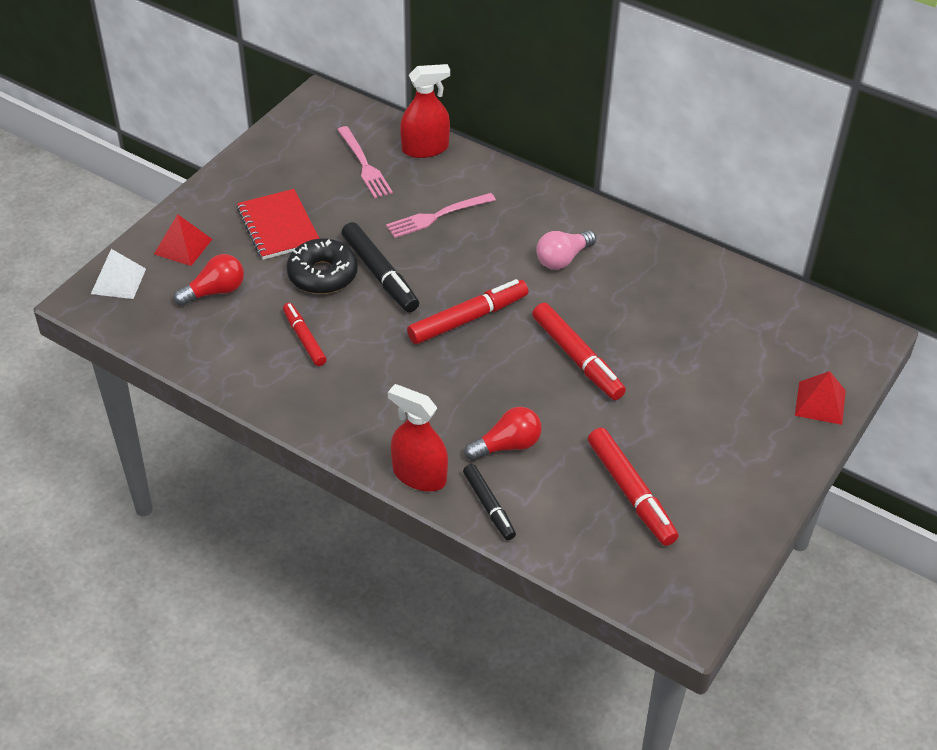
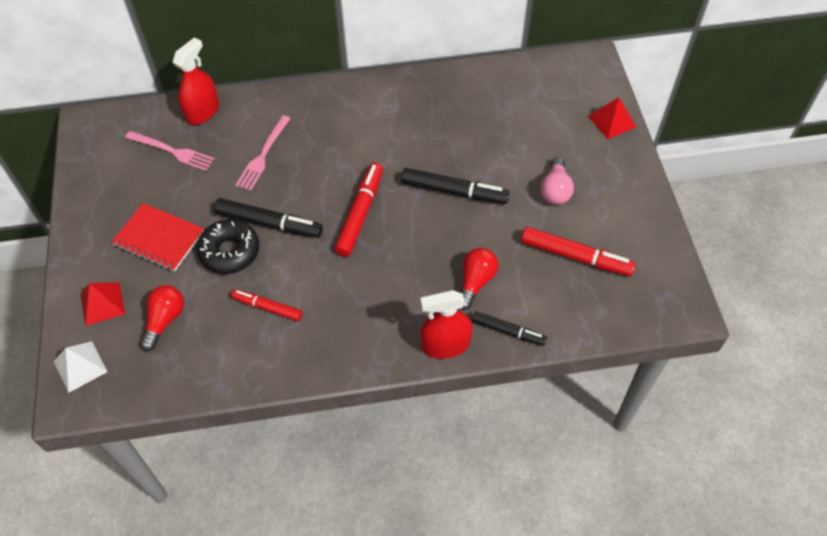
camera: 40 degrees left, 10 degrees up
(563, 259) = (375, 130): pink light bulb -> pink light bulb (555, 190)
(577, 358) = (454, 191): red marker -> black marker

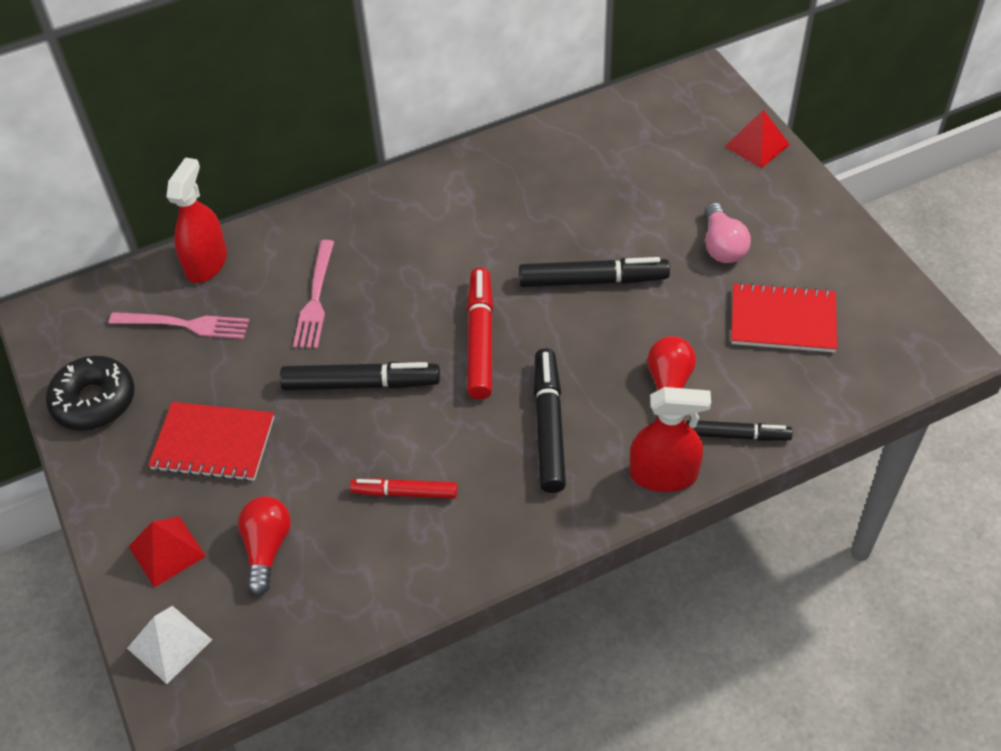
camera: 15 degrees left, 5 degrees down
(230, 252) = (321, 435): black donut -> black donut (94, 401)
(381, 288) = (548, 426): none -> black marker
(445, 345) = (663, 474): red spray bottle -> red spray bottle turned 150 degrees counterclockwise
(576, 256) = (783, 320): red marker -> red notebook

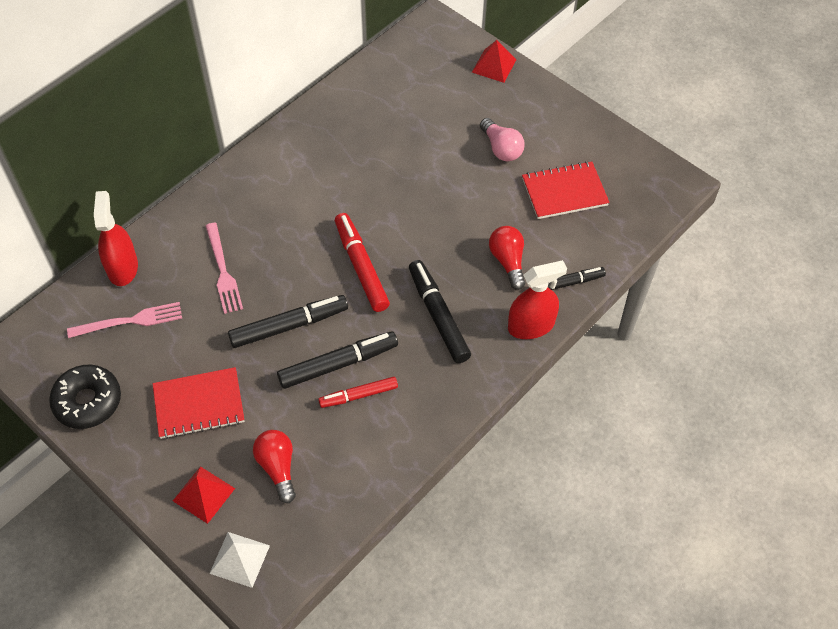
camera: 25 degrees left, 5 degrees up
(593, 280) = (422, 199): black marker -> black marker (338, 364)

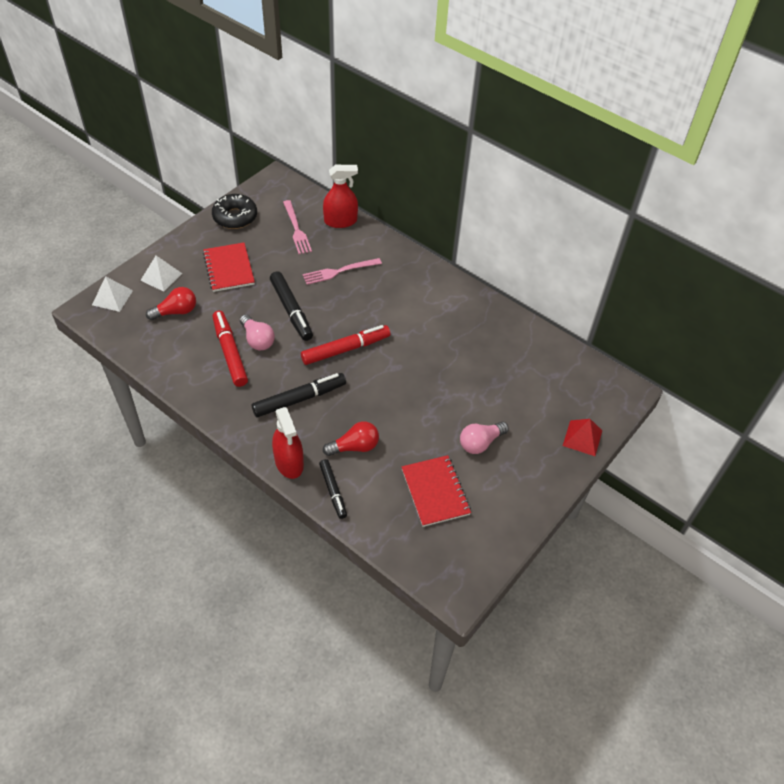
camera: 85 degrees right, 5 degrees down
(204, 494) = (161, 277): red pyramid -> white pyramid
(338, 364) = (257, 339): black marker -> pink light bulb
(358, 395) = (230, 352): red marker -> red marker, size x1.57

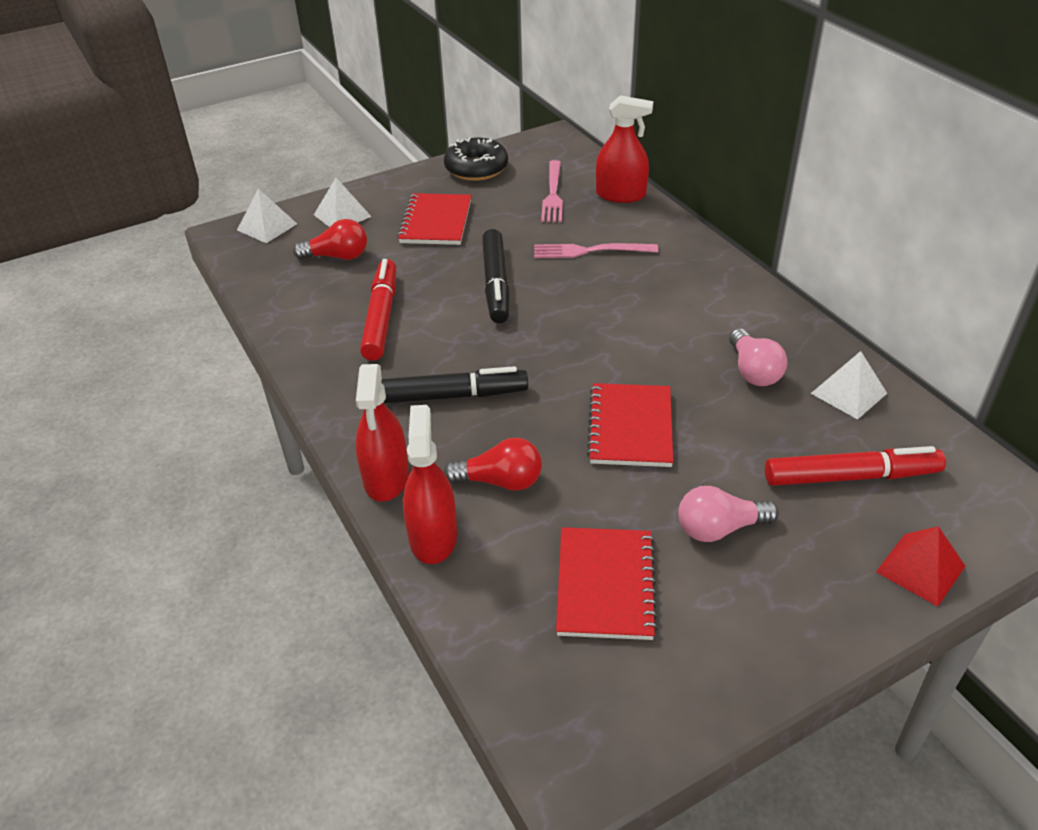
camera: 25 degrees right, 10 degrees down
(257, 339) = (428, 309): pink light bulb -> pink light bulb (753, 371)
(333, 491) = (433, 537): black marker -> red spray bottle
(345, 349) = (552, 347): red marker -> red marker (850, 476)
(412, 393) = (630, 427): none -> red notebook
(520, 340) = (848, 393): none -> white pyramid

